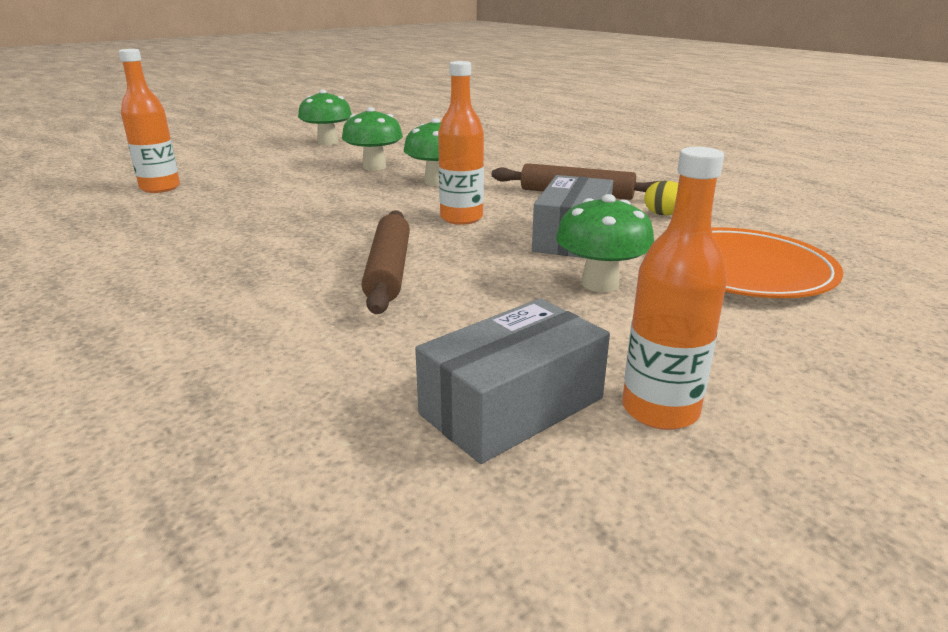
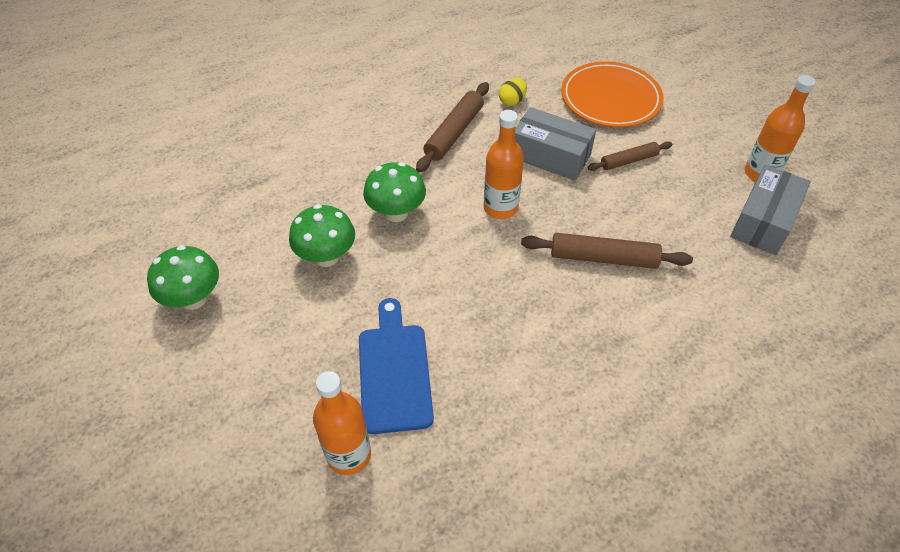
camera: 80 degrees left, 25 degrees up
(238, 194) = (394, 371): none -> blue cutting board
(512, 406) = (763, 221): grey box -> grey box turned 60 degrees clockwise
(600, 284) = (629, 161): green mushroom -> brown rolling pin

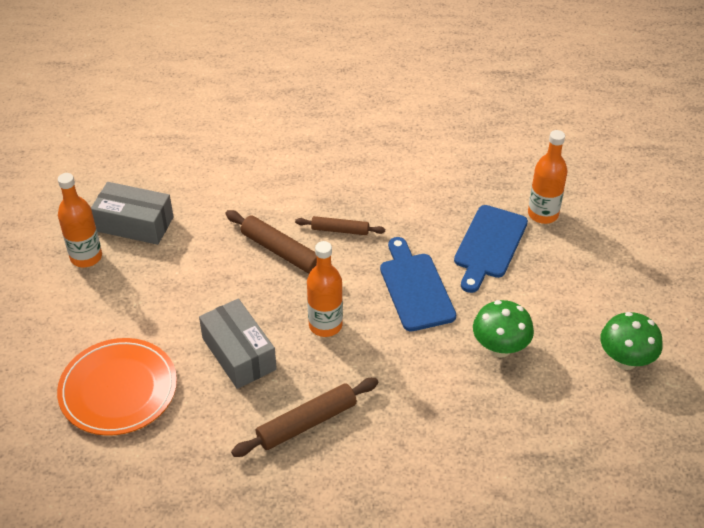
camera: 150 degrees left, 5 degrees down
(396, 213) = (418, 361): green mushroom -> none
(443, 280) = (415, 288): none -> blue cutting board
(512, 101) = (217, 435): yellow egg -> none
(629, 161) = (176, 317): brown rolling pin -> brown rolling pin (340, 230)
(763, 221) = (134, 224): grey box -> grey box turned 45 degrees clockwise

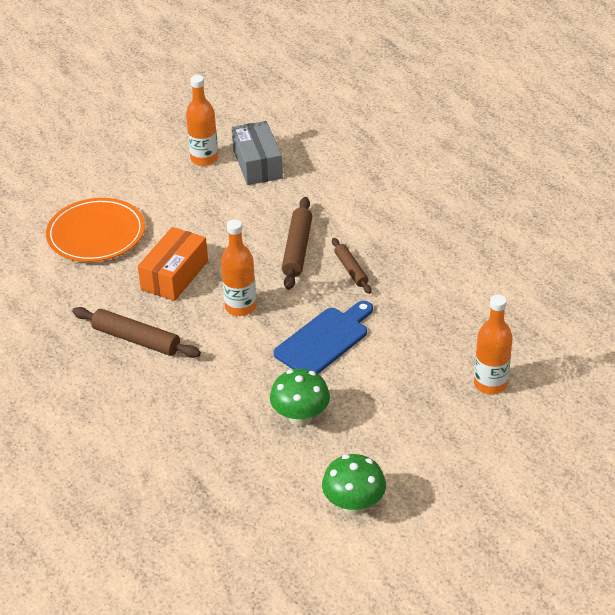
camera: 60 degrees right, 5 degrees down
(239, 354) = (175, 275): grey box -> orange box
(489, 245) = (416, 364): blue cutting board -> none

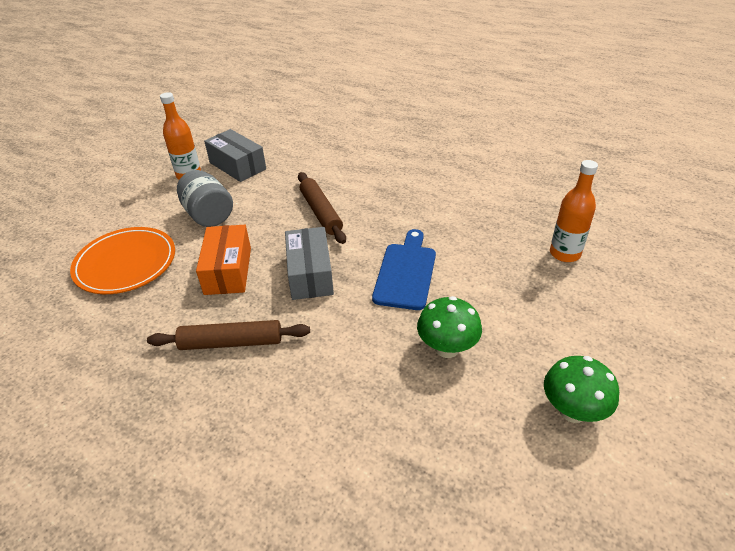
camera: 30 degrees left, 0 degrees up
(194, 211) = (208, 215): none -> grey jar
(240, 307) = (310, 274): orange bottle -> grey box
(351, 270) = (377, 212): brown rolling pin -> none

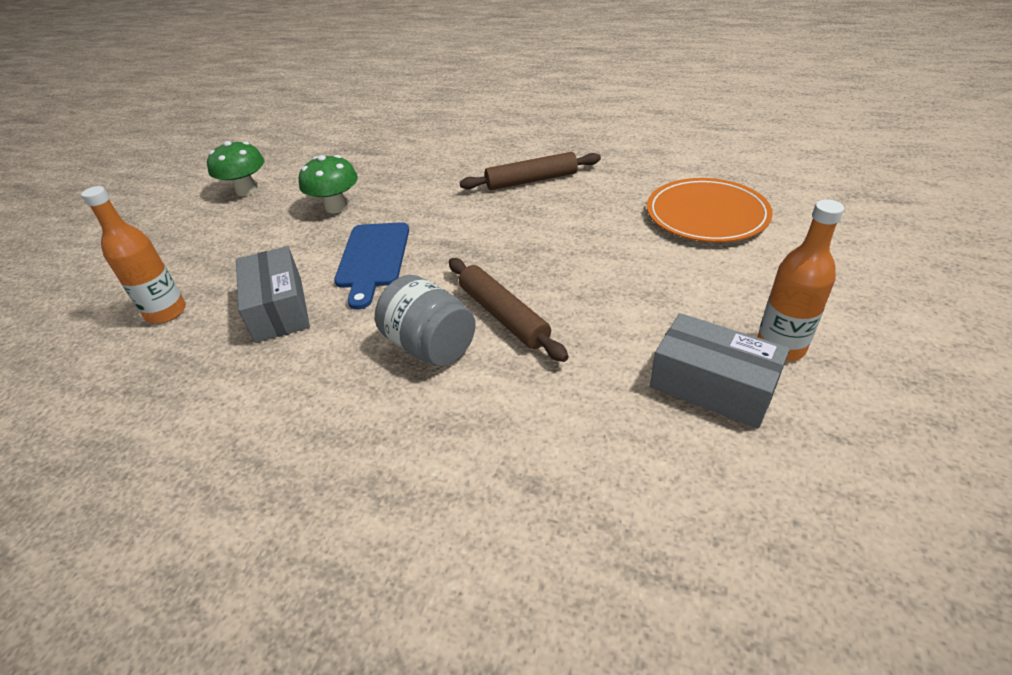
camera: 170 degrees right, 0 degrees up
(208, 215) = (668, 284): grey jar -> grey jar (430, 346)
(228, 270) = (580, 228): orange box -> none
(310, 274) = (484, 239): grey box -> grey box (279, 309)

